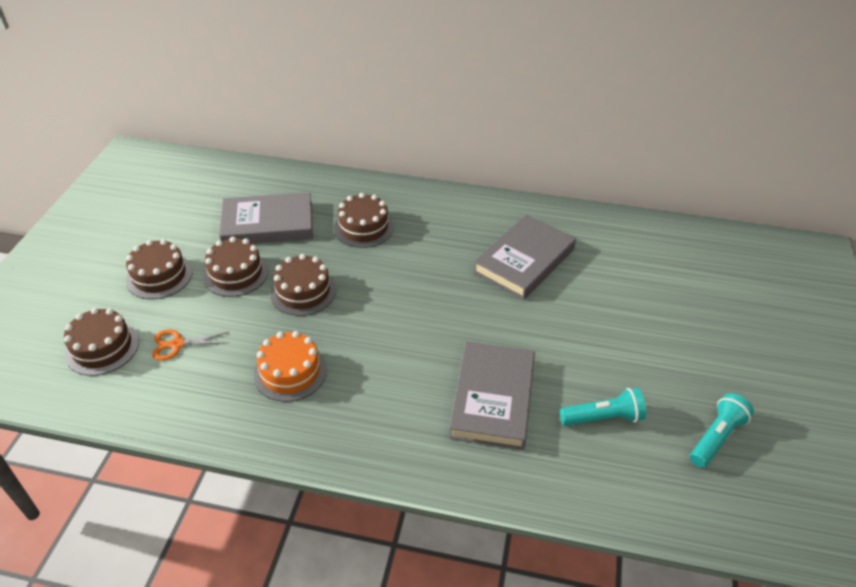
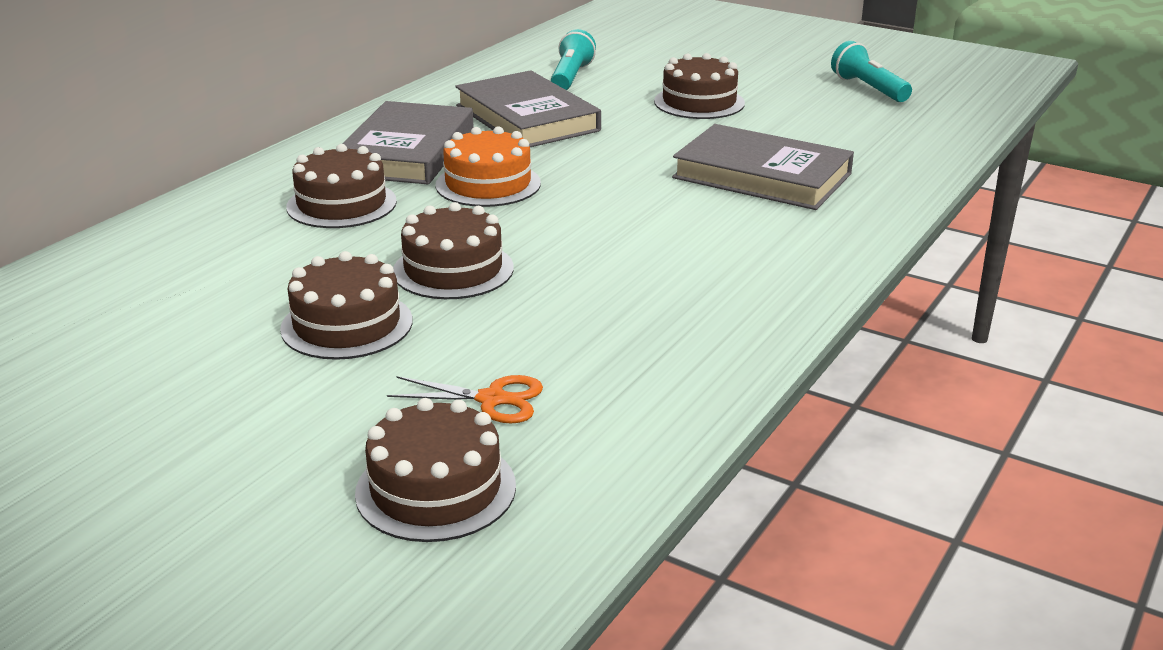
camera: 70 degrees left, 15 degrees down
(159, 276) = (270, 407): brown cake -> brown cake (699, 102)
(177, 344) = (492, 399): orange scissors -> orange scissors turned 90 degrees counterclockwise
(268, 224) = (235, 281): grey book -> grey book (407, 151)
(290, 372) = (632, 300): orange cake -> orange cake (488, 184)
(603, 417) = (820, 128): turquoise flashlight -> turquoise flashlight (570, 77)

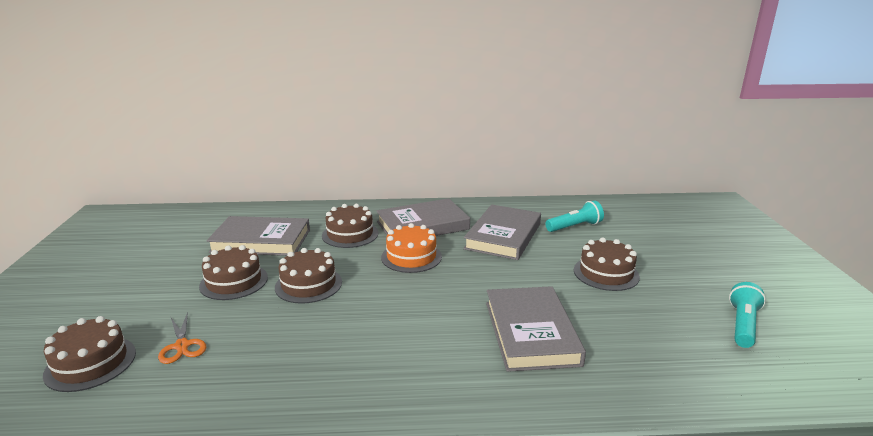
camera: 55 degrees right, 5 degrees down
(234, 275) = (261, 241): none -> grey book

